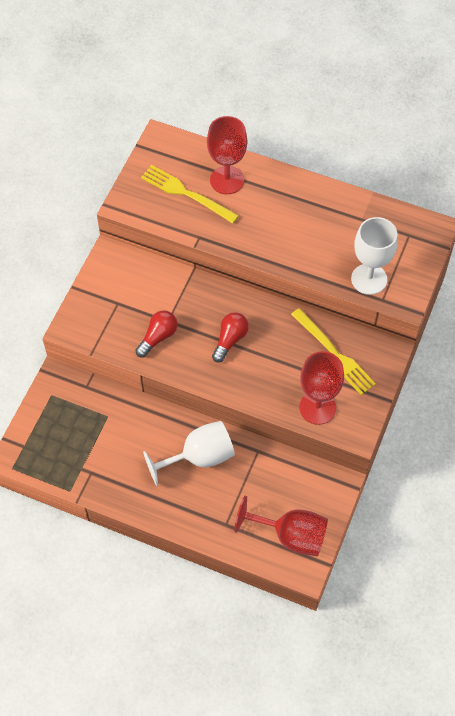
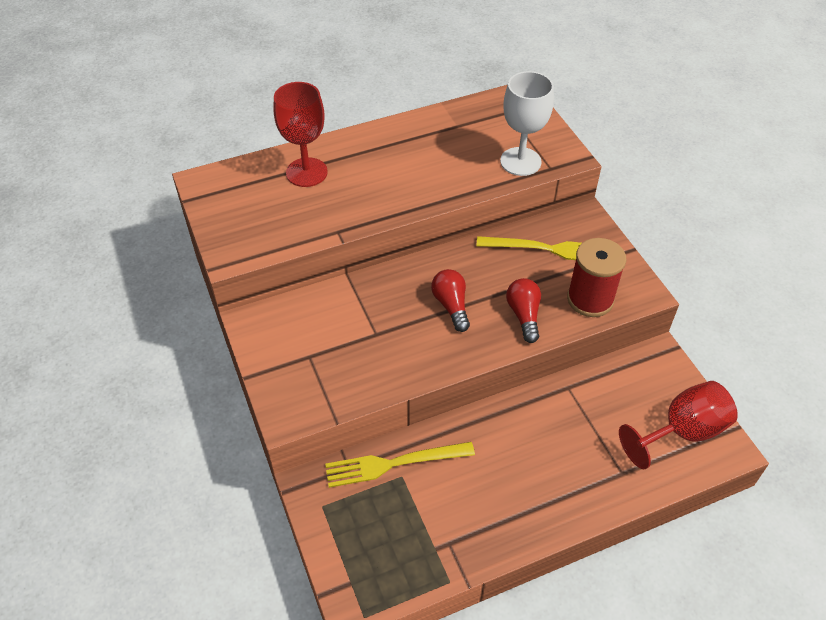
camera: 45 degrees left, 10 degrees down
(158, 337) = (384, 355): red light bulb -> red light bulb (524, 315)
(186, 193) = (281, 206): yellow fork -> yellow fork (393, 464)
(199, 457) = (528, 437): white goblet -> none
(317, 408) = (590, 299): red goblet -> red spool

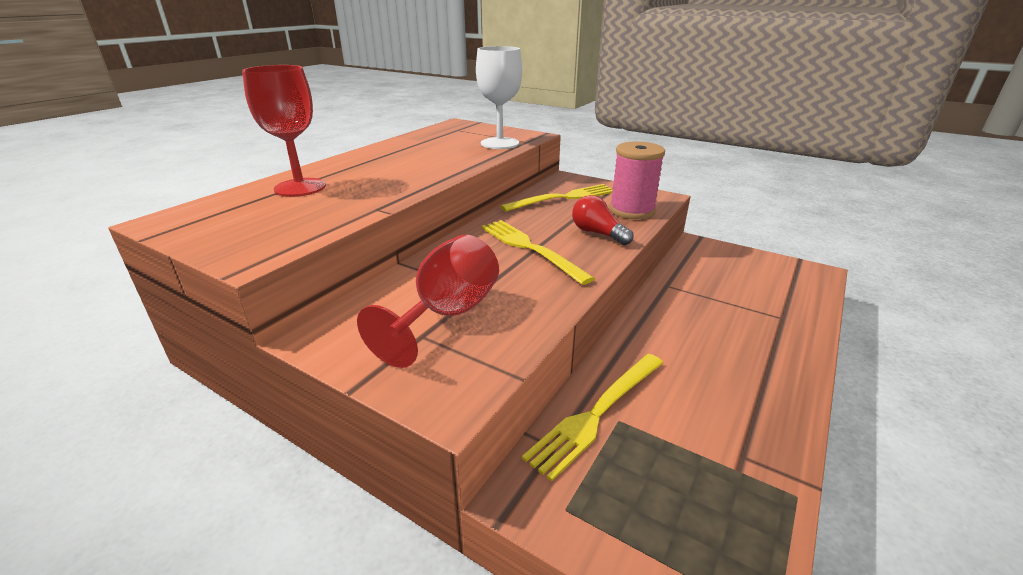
camera: 35 degrees left, 20 degrees down
(451, 306) = (530, 248): red light bulb -> yellow fork
(590, 299) = (632, 210): red spool -> pink spool
(682, 431) = (776, 275): red goblet -> red goblet (447, 315)

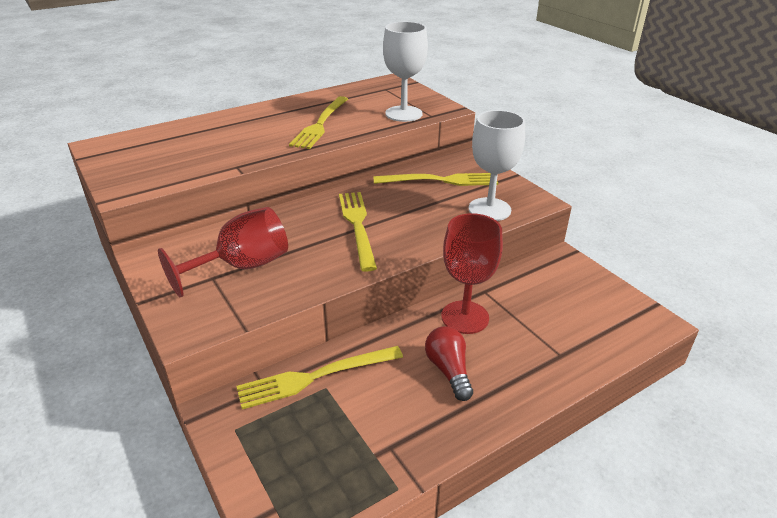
camera: 25 degrees right, 5 degrees up
(300, 187) = (204, 133): red goblet -> red goblet (465, 317)
(427, 162) = (320, 124): none -> yellow fork
(598, 233) = (430, 226): red light bulb -> red light bulb (448, 370)
(632, 210) = (489, 209): pink spool -> white goblet

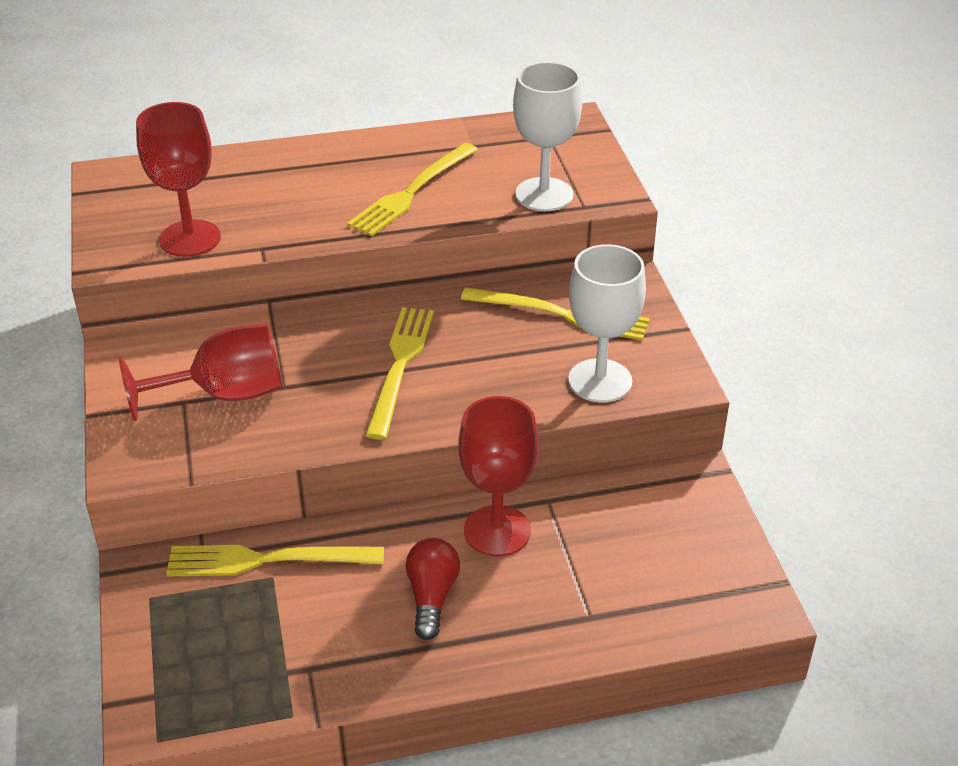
camera: 20 degrees right, 5 degrees up
(180, 169) = (190, 238): none -> red goblet

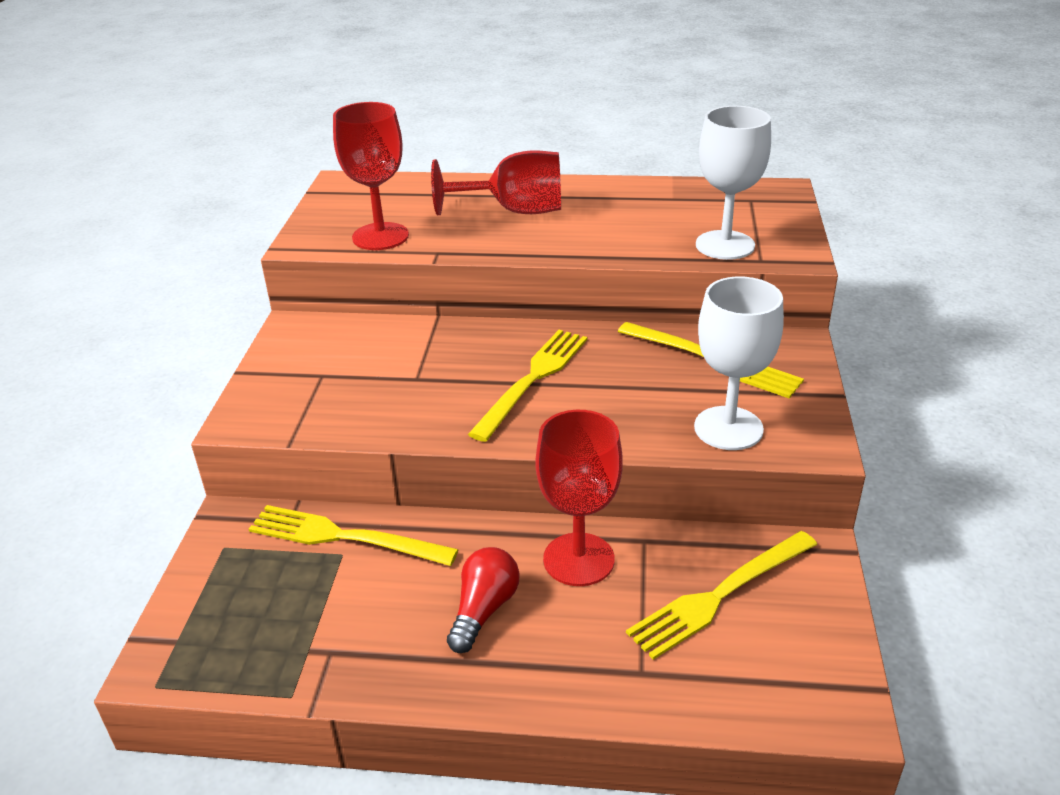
camera: 20 degrees right, 5 degrees down
(225, 394) = (361, 375): red goblet -> red goblet (515, 211)
(411, 192) = (597, 227): yellow fork -> yellow fork (719, 595)

